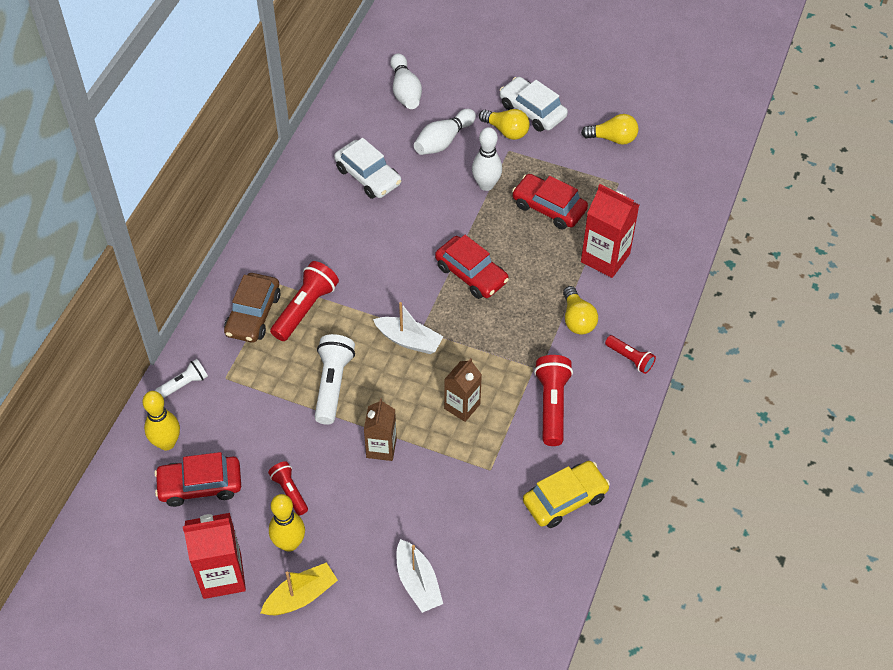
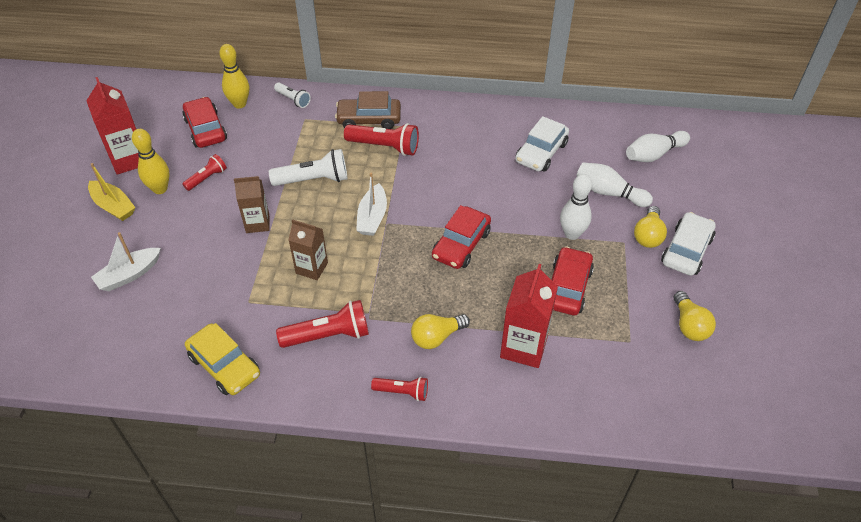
camera: 75 degrees right, 5 degrees down
(630, 358) = (402, 392): red flashlight -> red flashlight turned 105 degrees counterclockwise

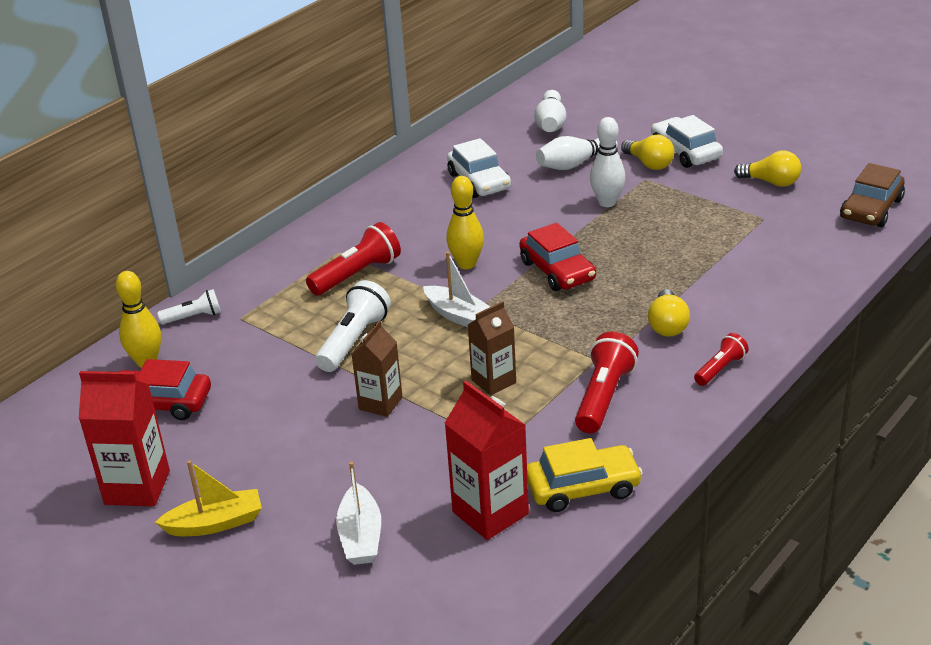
camera: 55 degrees left, 15 degrees down
(160, 189) = (229, 471): yellow bowling pin -> yellow bowling pin (466, 264)
(207, 178) = (255, 425): red flashlight -> none
(369, 119) = (299, 272): brown car -> brown car (871, 209)
(523, 347) = (723, 277): red carton -> red carton (490, 513)
(567, 288) = (672, 228): red car -> none

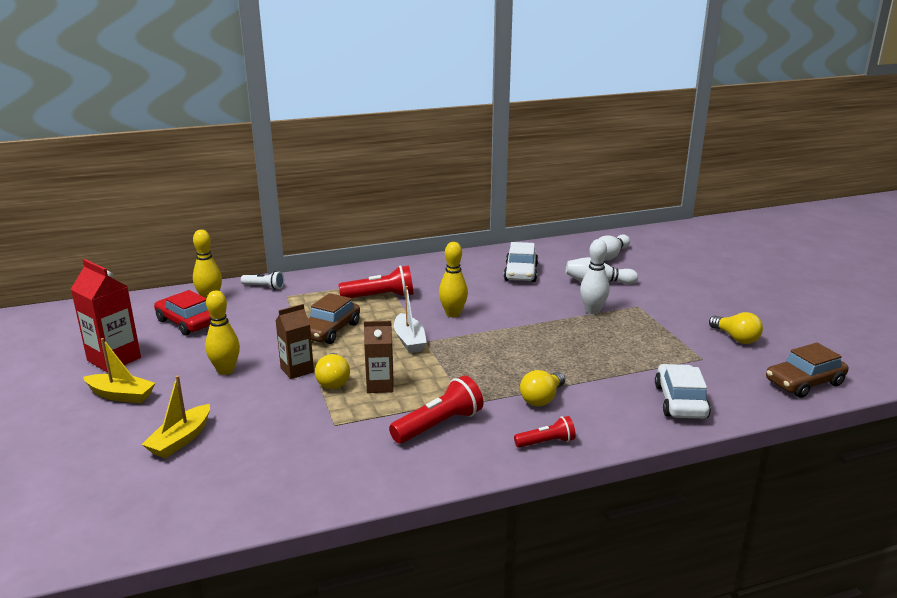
camera: 30 degrees right, 10 degrees down
(298, 440) = (225, 370): none -> yellow bowling pin
(353, 340) = (330, 330): white flashlight -> brown car
(361, 536) = (181, 439): white boat -> yellow boat
(490, 513) = (271, 463): red carton -> none
(557, 271) = (506, 338): red car -> none
(582, 487) = (349, 476): yellow car -> none
(649, 164) = (652, 298): yellow light bulb -> yellow light bulb (333, 381)
(685, 152) = (689, 299): white car -> white car (680, 401)

